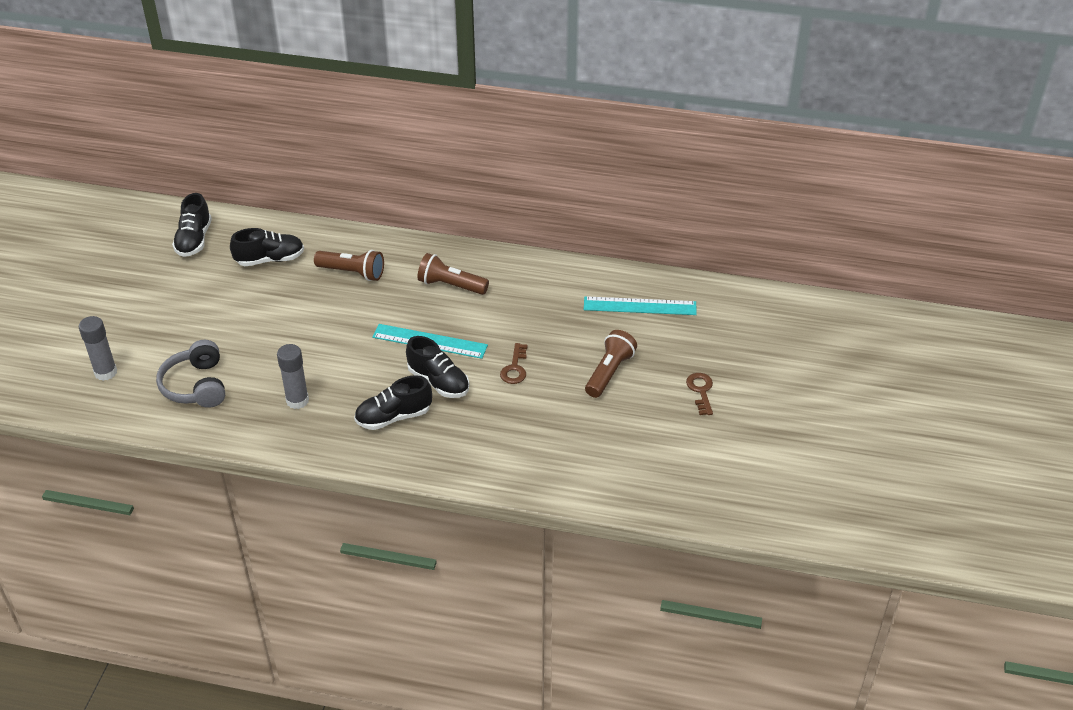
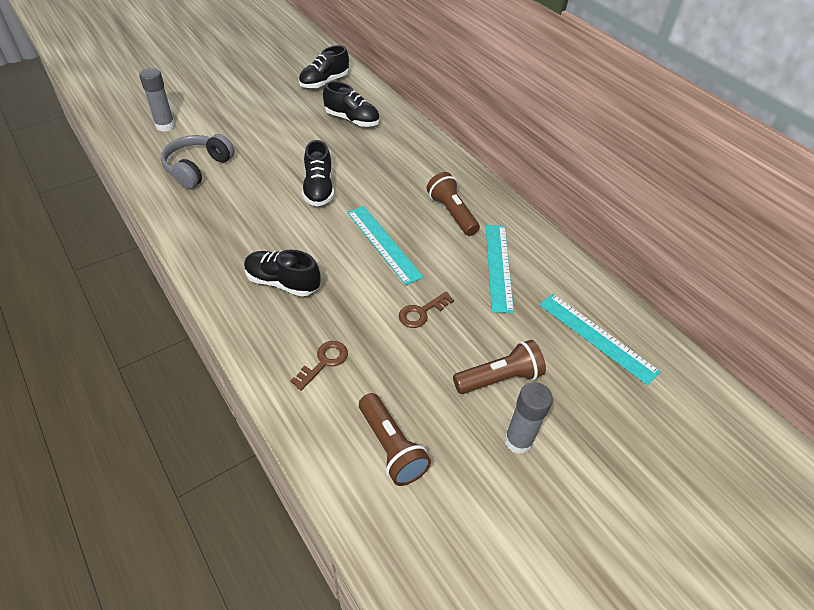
camera: 40 degrees right, 5 degrees up
(297, 400) = (239, 222): grey glue stick -> grey glue stick (518, 441)
(352, 273) = (393, 160): brown flashlight -> brown flashlight (391, 447)
(438, 382) = (349, 280): black shoe -> black shoe (318, 189)
(529, 302) = (499, 266): none -> turquoise ruler
(701, 391) = (572, 468): brown key -> brown key (324, 362)

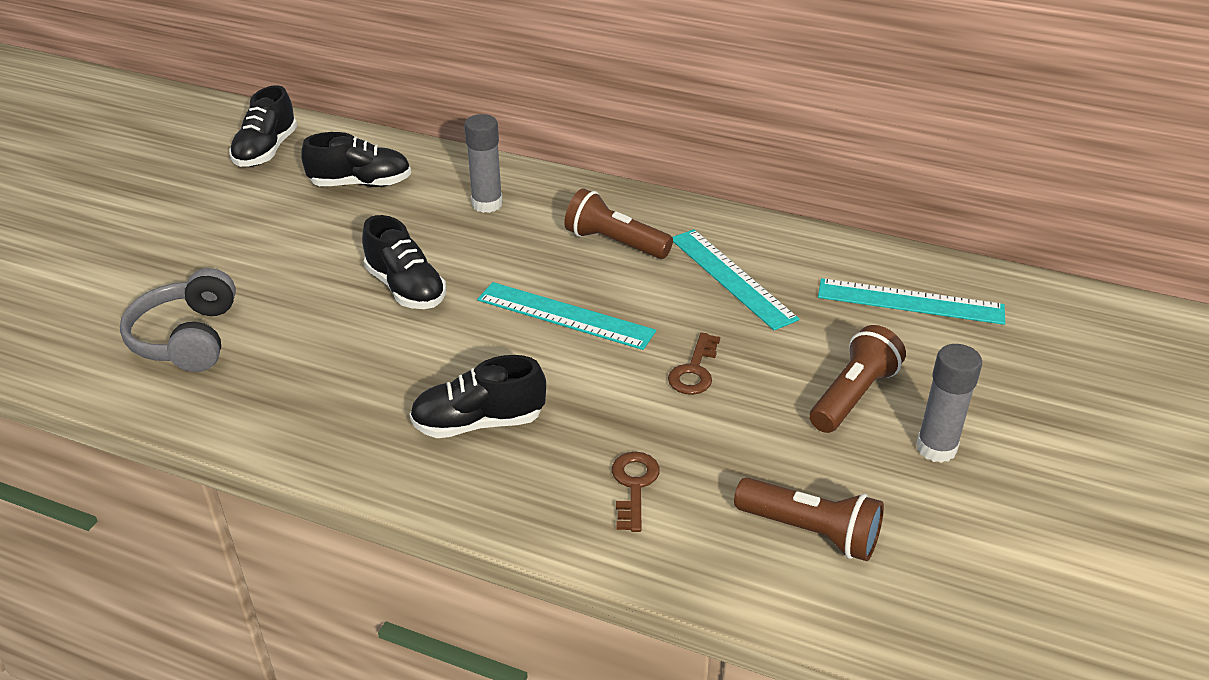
camera: 30 degrees left, 10 degrees down
(165, 126) = (64, 304): grey glue stick -> grey glue stick (487, 204)

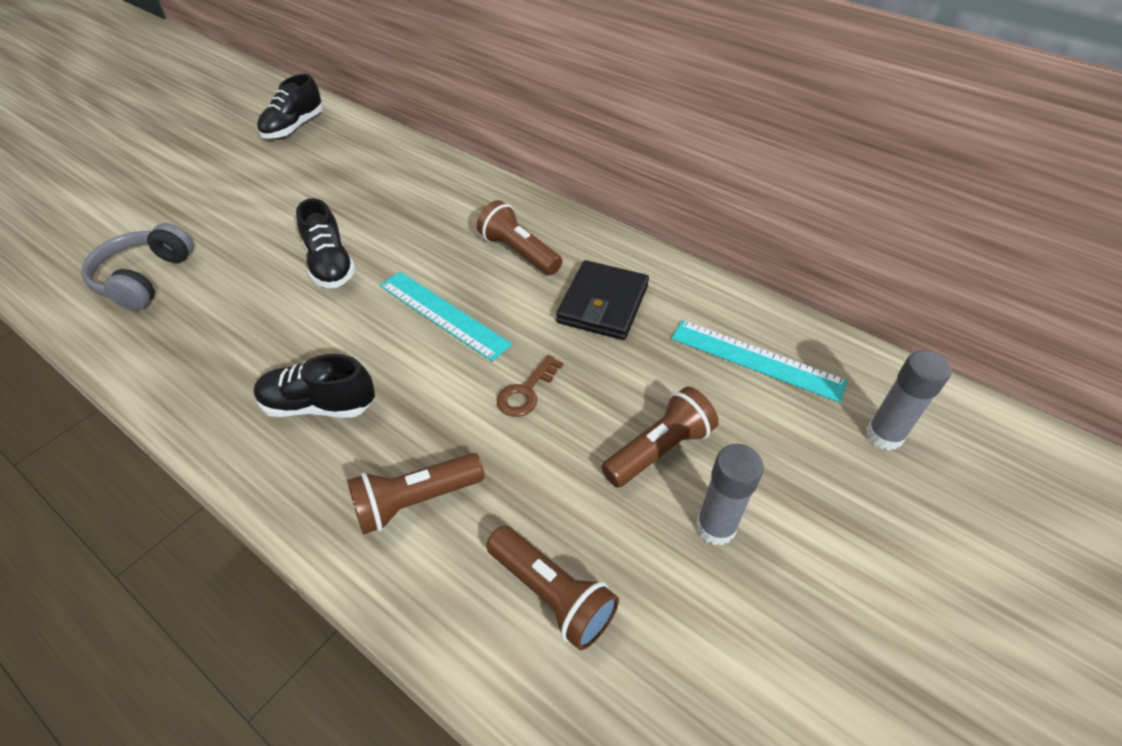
camera: 15 degrees right, 10 degrees up
(361, 184) = (347, 166): black shoe -> none
(487, 204) = (433, 199): grey glue stick -> grey glue stick (884, 435)
(634, 485) = (415, 501): brown key -> brown flashlight
(732, 278) = (603, 304): turquoise ruler -> black wallet

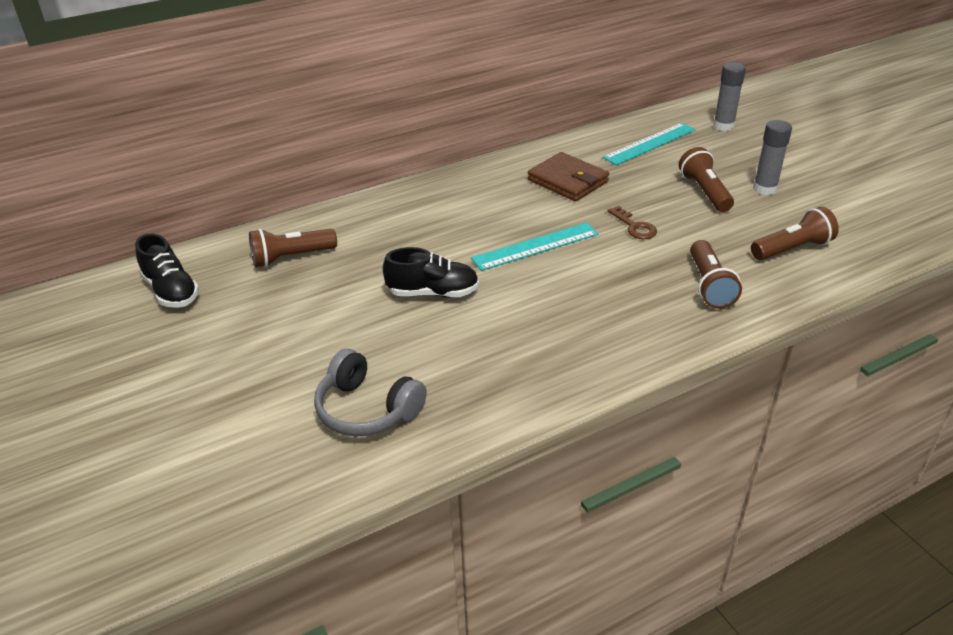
camera: 65 degrees left, 10 degrees down
(319, 405) = (601, 316): black shoe -> none
(519, 252) = (486, 201): brown flashlight -> brown flashlight (291, 257)
(603, 304) = (568, 181): black wallet -> brown wallet

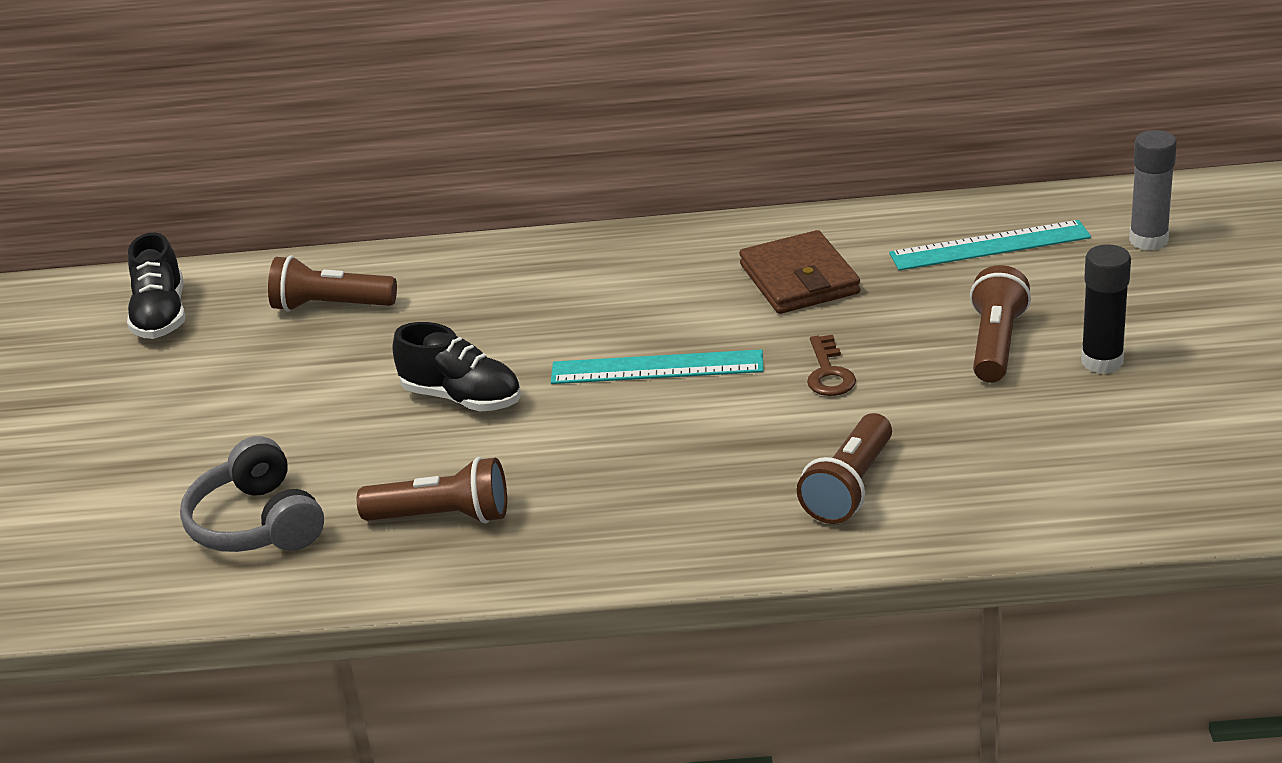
camera: 30 degrees right, 5 degrees down
(765, 189) = (1102, 361): grey glue stick -> black glue stick
(792, 249) = (1040, 466): brown flashlight -> brown flashlight (442, 517)

